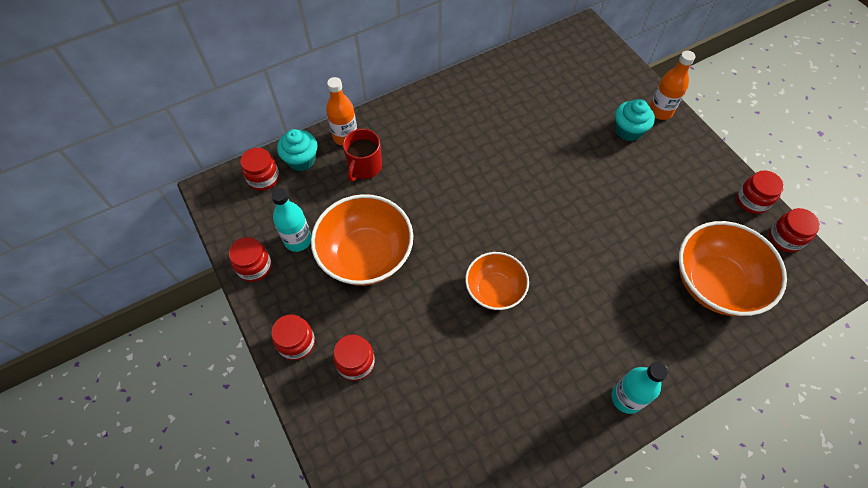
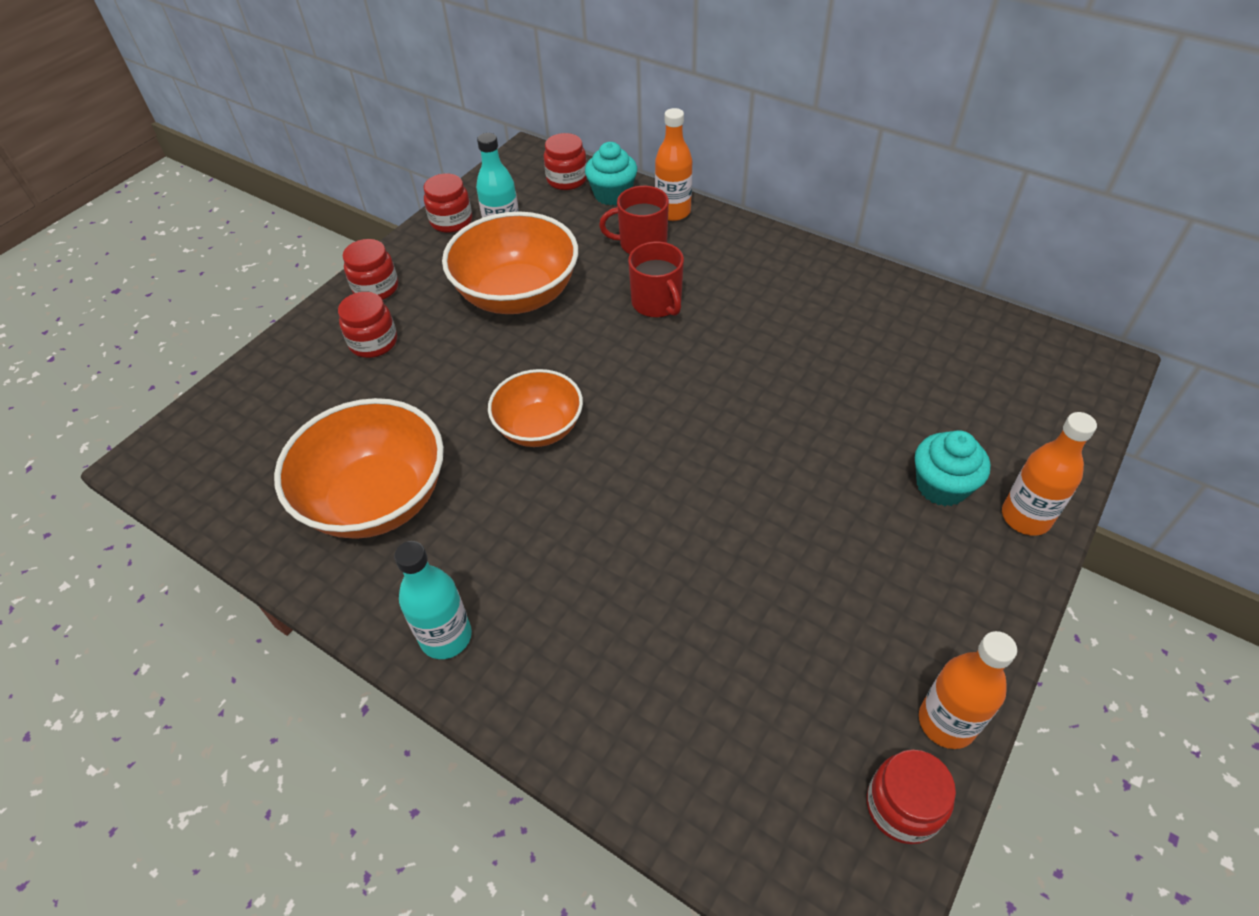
camera: 65 degrees right, 10 degrees down
(425, 184) = (657, 303): none -> red mug
(715, 283) = (720, 705): orange bowl -> orange bowl (377, 499)
(752, 201) = (946, 722): red jar -> orange bottle

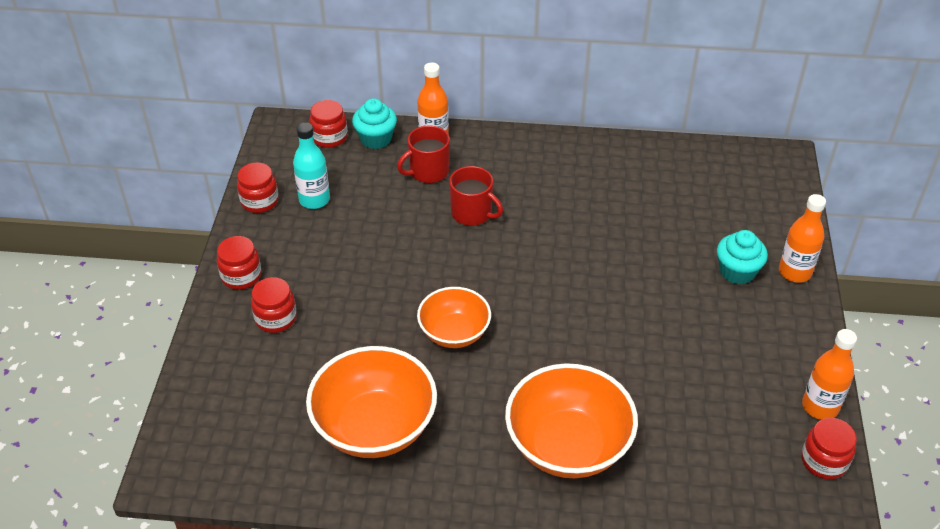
camera: 30 degrees left, 5 degrees down
(446, 637) = (496, 491): turquoise bottle -> none
(517, 295) = (362, 242): orange bowl -> orange bowl (568, 445)

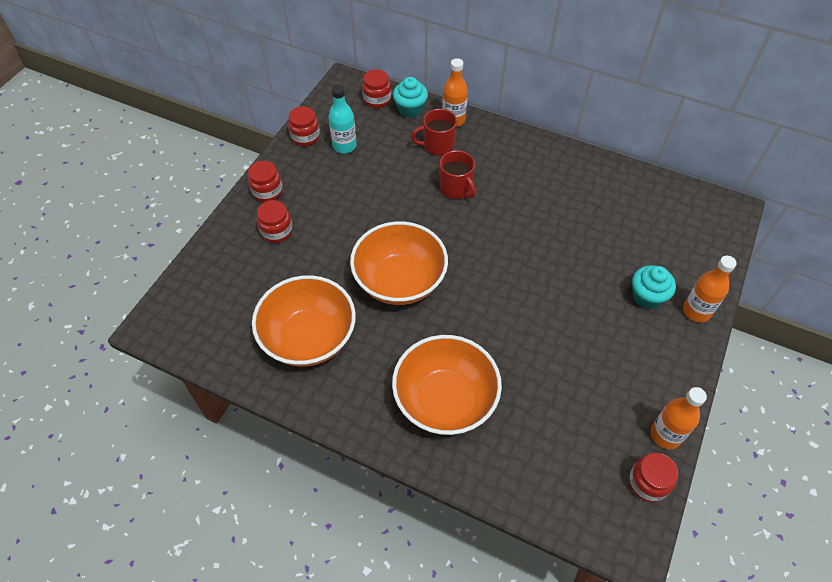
camera: 20 degrees right, 10 degrees up
(454, 333) = (399, 281): orange bowl -> orange bowl, size x1.62

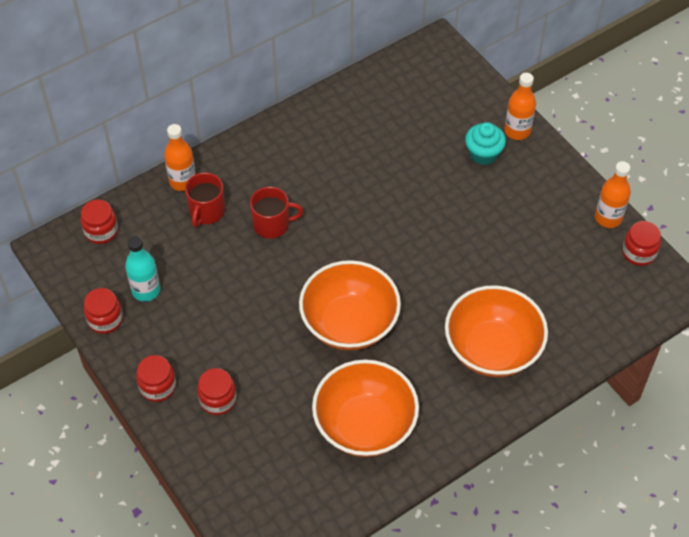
camera: 60 degrees left, 0 degrees up
(410, 109) = (139, 209): turquoise cupcake -> none

